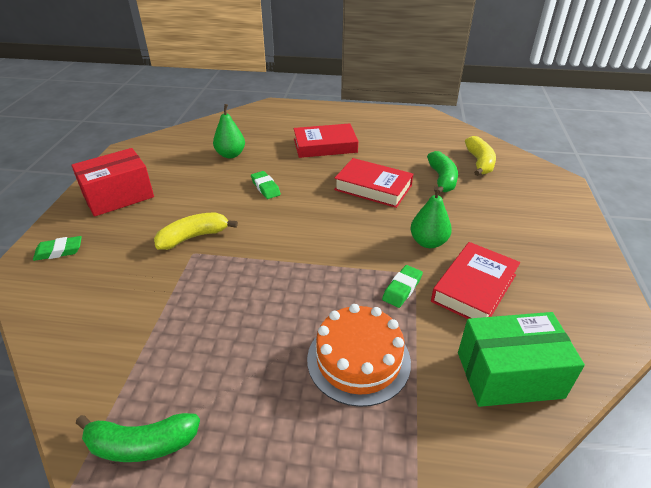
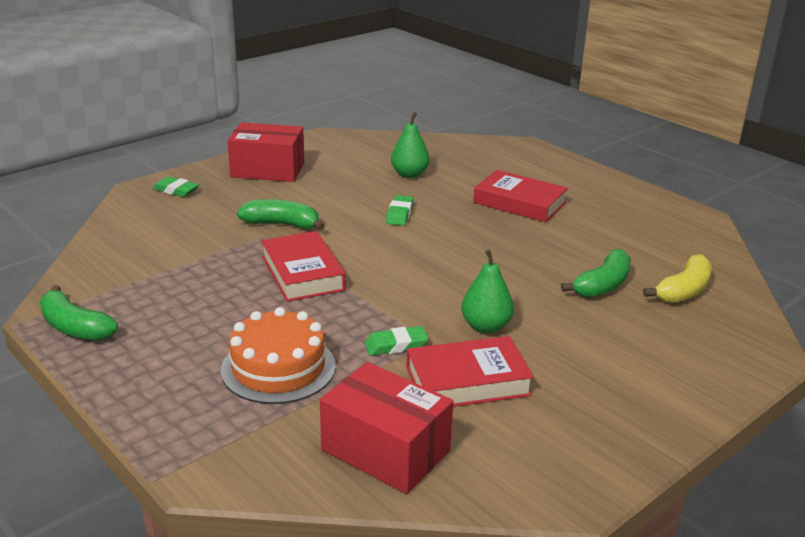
camera: 40 degrees right, 10 degrees down
(193, 237) = (282, 224): yellow banana -> green banana
(373, 187) = (508, 259): red book -> red book (303, 273)
(509, 374) = (385, 450): green box -> red box

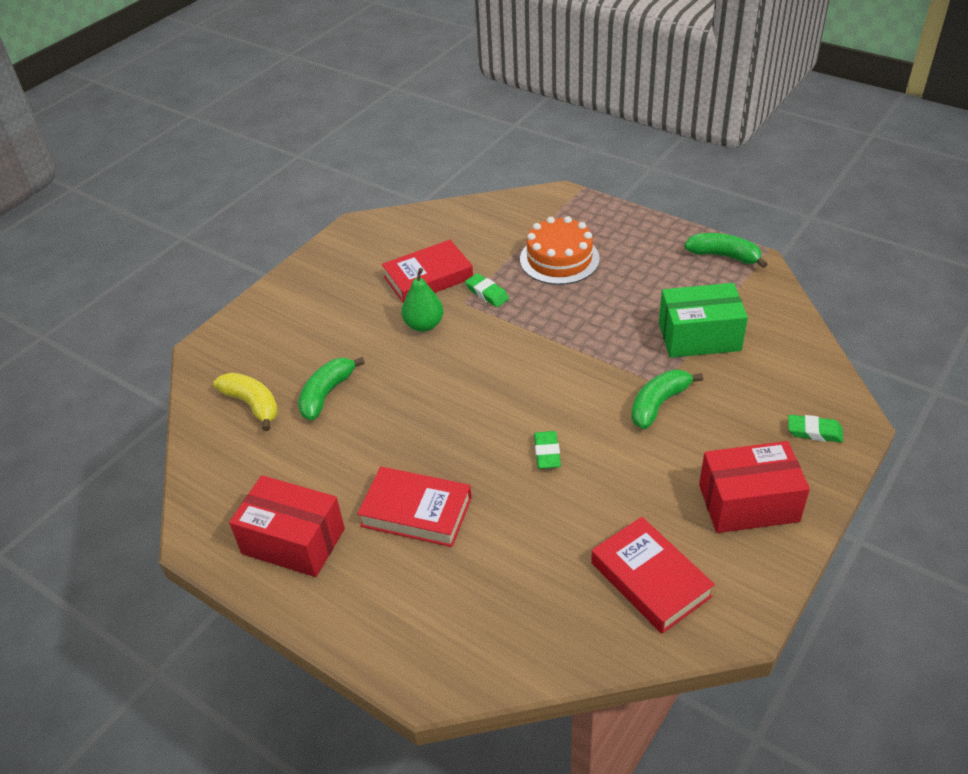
camera: 170 degrees right, 15 degrees up
(194, 261) = (699, 336): none -> green box
(282, 224) = (658, 404): green banana -> green banana turned 135 degrees clockwise
(303, 273) = (596, 345): red book -> red book (650, 579)
(385, 450) = (466, 226): red box -> red box (293, 541)
(396, 345) = (487, 293): green eraser -> green eraser turned 75 degrees clockwise
(409, 174) = (568, 542): green pear -> none
(683, 291) = (252, 404): yellow banana -> yellow banana turned 105 degrees clockwise

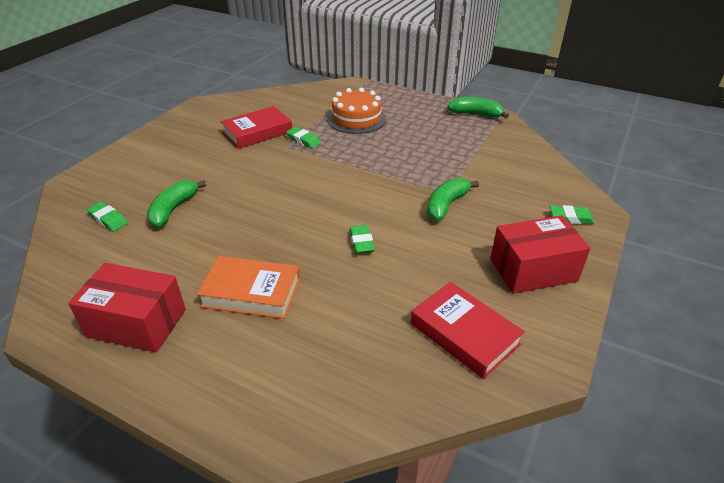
camera: 10 degrees left, 5 degrees down
(252, 404) = (108, 219): yellow banana -> green eraser
(416, 512) = (251, 292): red book -> orange book
(424, 325) = (255, 161): green pear -> none
(699, 336) = (468, 161): green box -> none

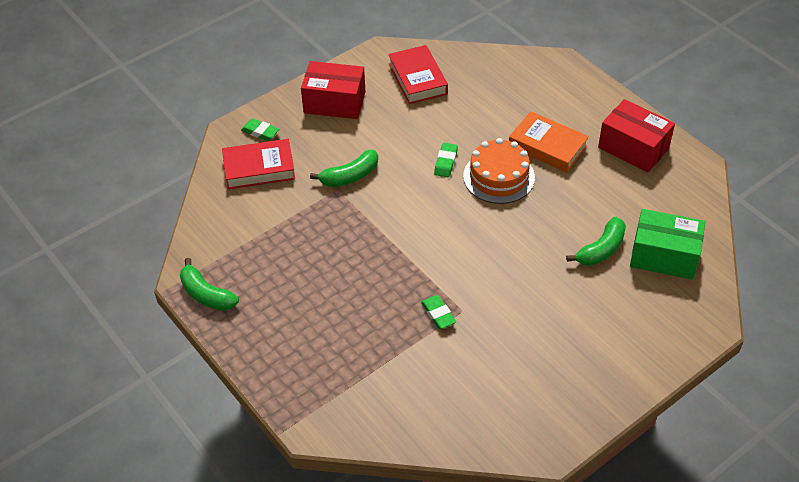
camera: 155 degrees left, 10 degrees up
(108, 219) = (664, 256): green eraser -> green box
(257, 132) = (487, 350): red book -> red book (259, 168)
(356, 119) = (354, 336): orange cake -> orange cake (499, 177)

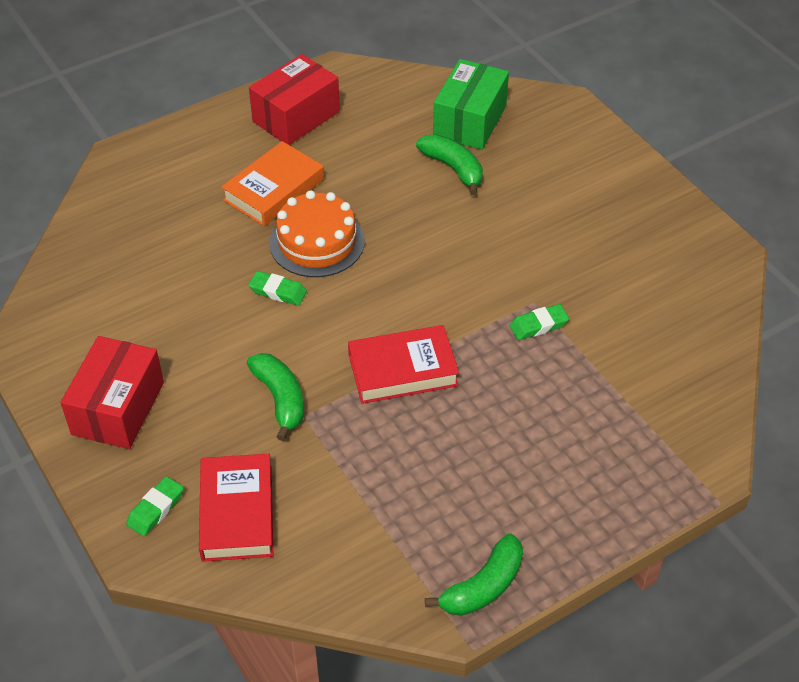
camera: 85 degrees left, 0 degrees up
(418, 79) = (100, 305): red book -> red book (402, 370)

